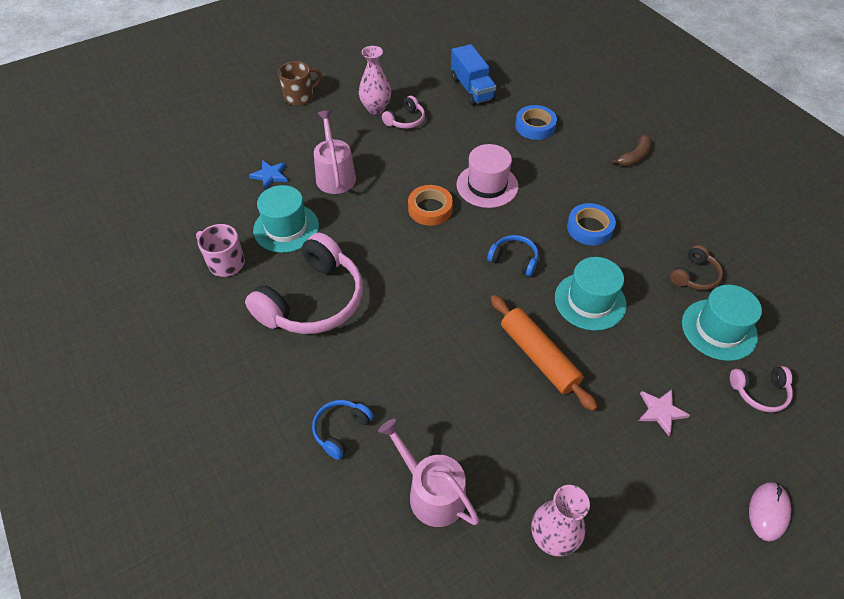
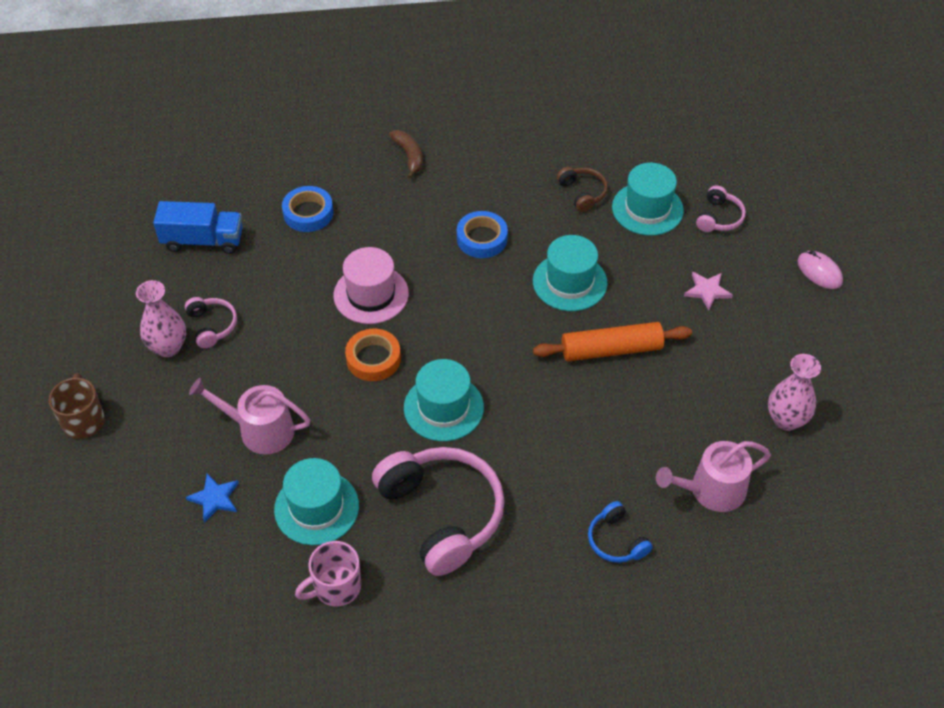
camera: 65 degrees left, 0 degrees up
(410, 265) = (443, 407): none -> turquoise hat
(514, 259) = (487, 317): blue headphones -> none

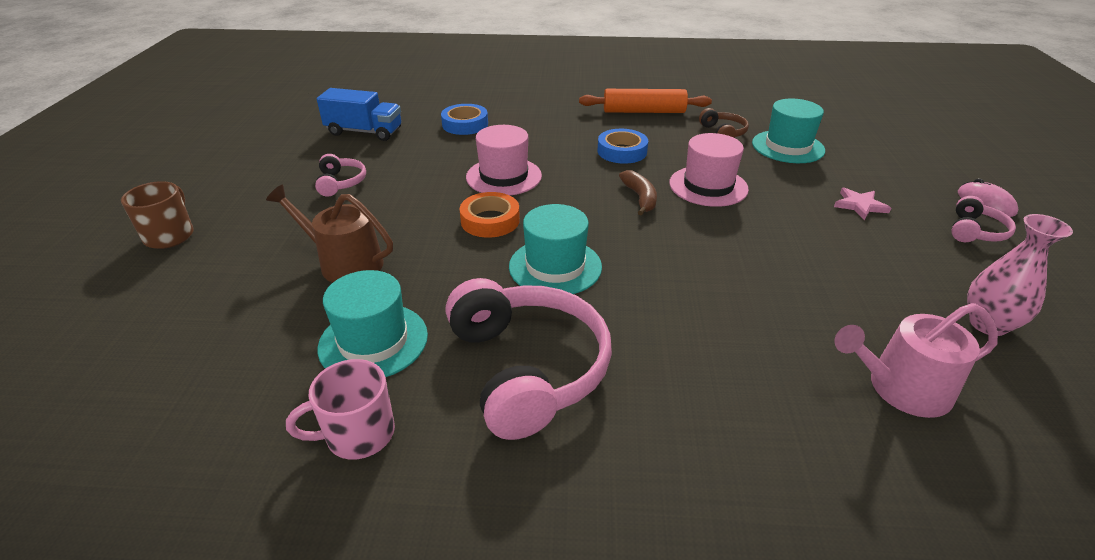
camera: 10 degrees right, 15 degrees down
(168, 347) = (290, 192): pink vase -> none
(214, 498) = (260, 317): blue star -> none
(260, 430) = (344, 263): pink watering can -> brown watering can
(409, 156) = (565, 102): brown banana -> brown banana (640, 198)
(569, 282) = (708, 186): turquoise hat -> pink hat
(611, 350) = (754, 239): orange rolling pin -> orange rolling pin (644, 111)
(616, 541) = (766, 432): blue headphones -> none
(719, 217) = (863, 158): pink headphones -> pink headphones (975, 231)

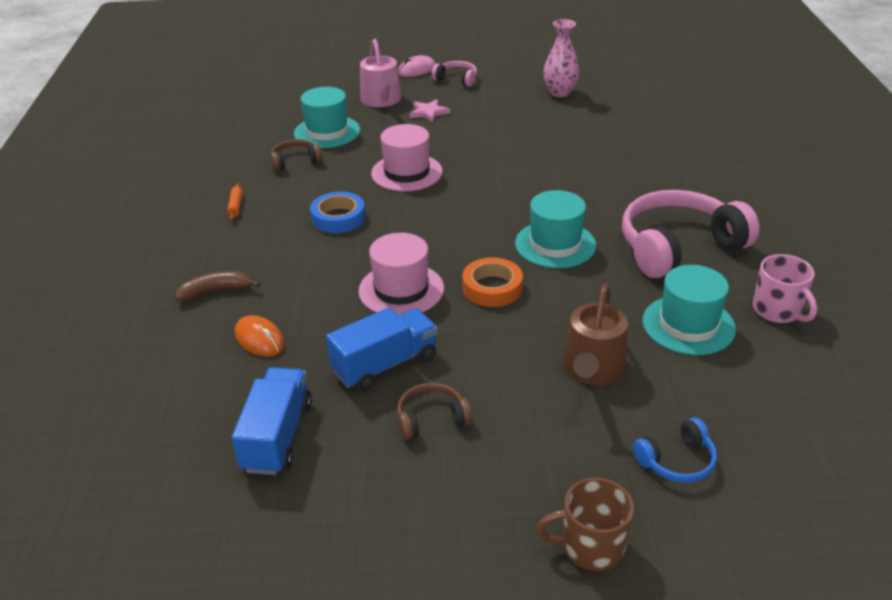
camera: 95 degrees left, 0 degrees up
(204, 292) = (677, 461): none -> blue headphones
(341, 182) = (431, 419): pink headphones -> brown headphones
(412, 167) = (385, 364): none -> blue truck
(465, 124) = (259, 339): blue tape -> orange mouse
(640, 198) = (433, 206): brown banana -> brown banana (216, 291)
(644, 111) = (236, 206): orange rolling pin -> orange rolling pin, size x0.42
(901, 389) = (629, 124): pink watering can -> pink watering can (382, 100)

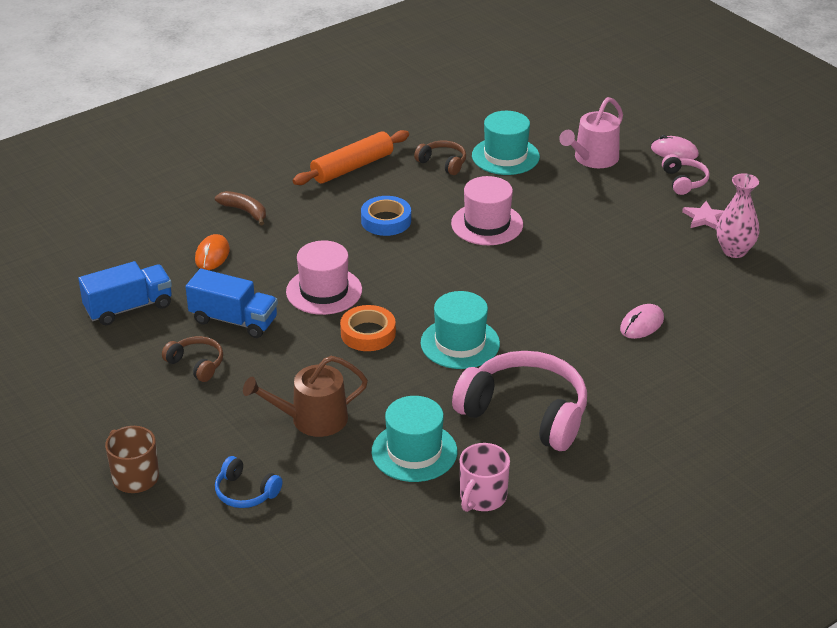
camera: 55 degrees right, 0 degrees up
(236, 206) = (352, 167): orange rolling pin -> orange rolling pin, size x2.35
(428, 112) = (601, 192): pink star -> pink star (705, 218)
(610, 156) = (641, 324): none -> pink mouse

